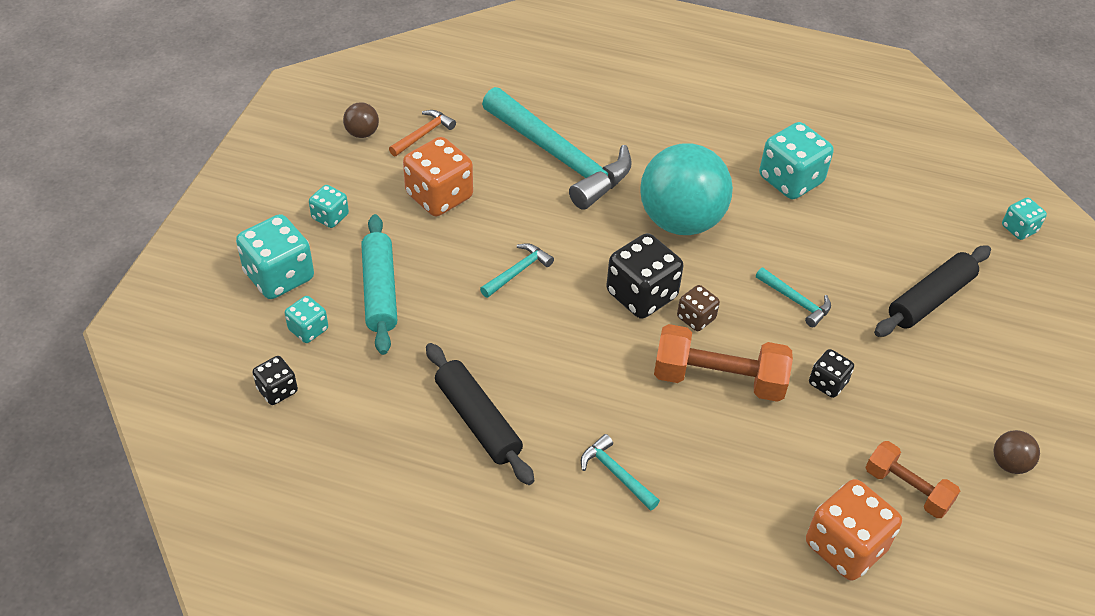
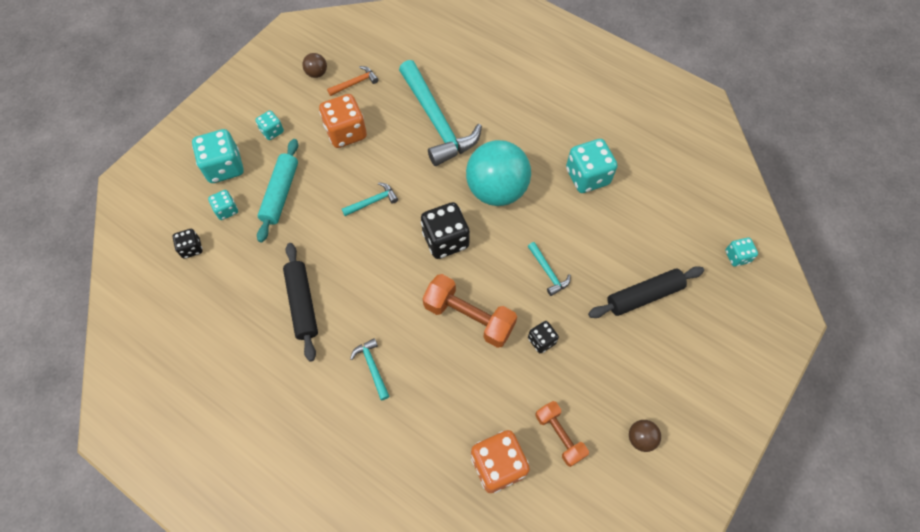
camera: 20 degrees right, 15 degrees up
(696, 318) = (474, 267): brown dice -> none

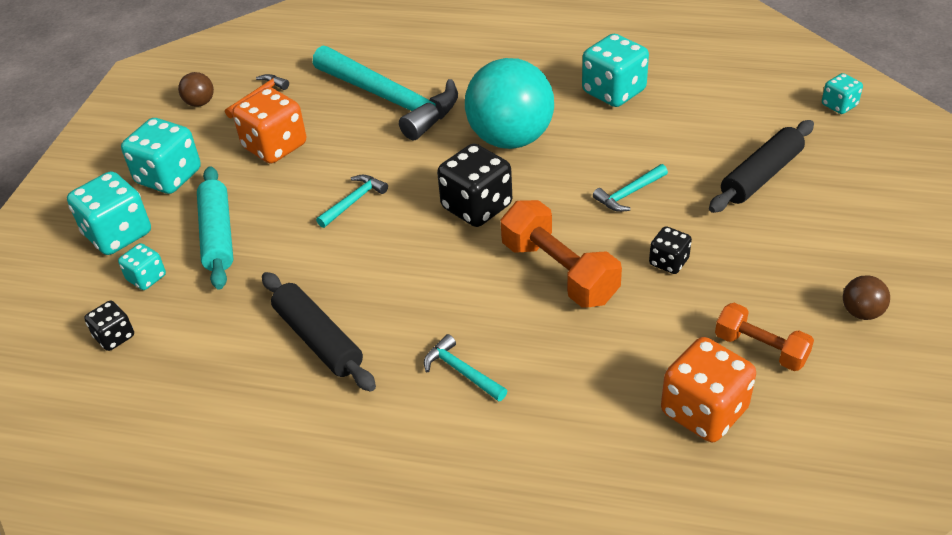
camera: 20 degrees left, 20 degrees down
(272, 131) = (169, 177): turquoise dice -> turquoise dice, size x1.85
(469, 317) = (559, 272): orange dumbbell -> orange dumbbell turned 45 degrees clockwise
(548, 272) = (629, 193): turquoise hammer -> turquoise hammer turned 105 degrees clockwise

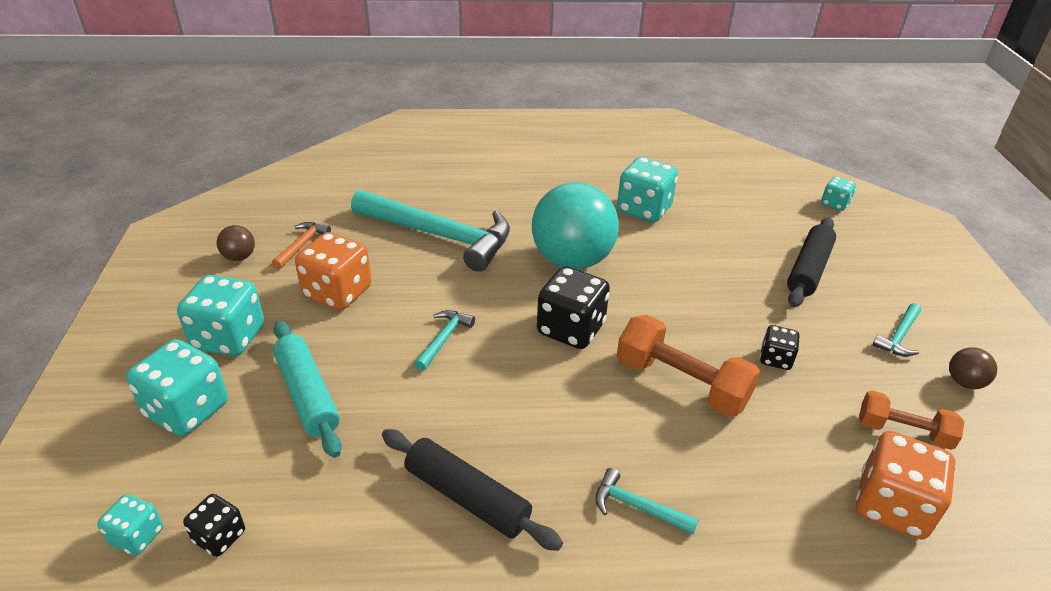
camera: 20 degrees left, 5 degrees down
(146, 278) = (238, 456): turquoise dice -> turquoise dice (137, 536)
(629, 193) = (705, 299): turquoise hammer -> turquoise hammer (899, 336)

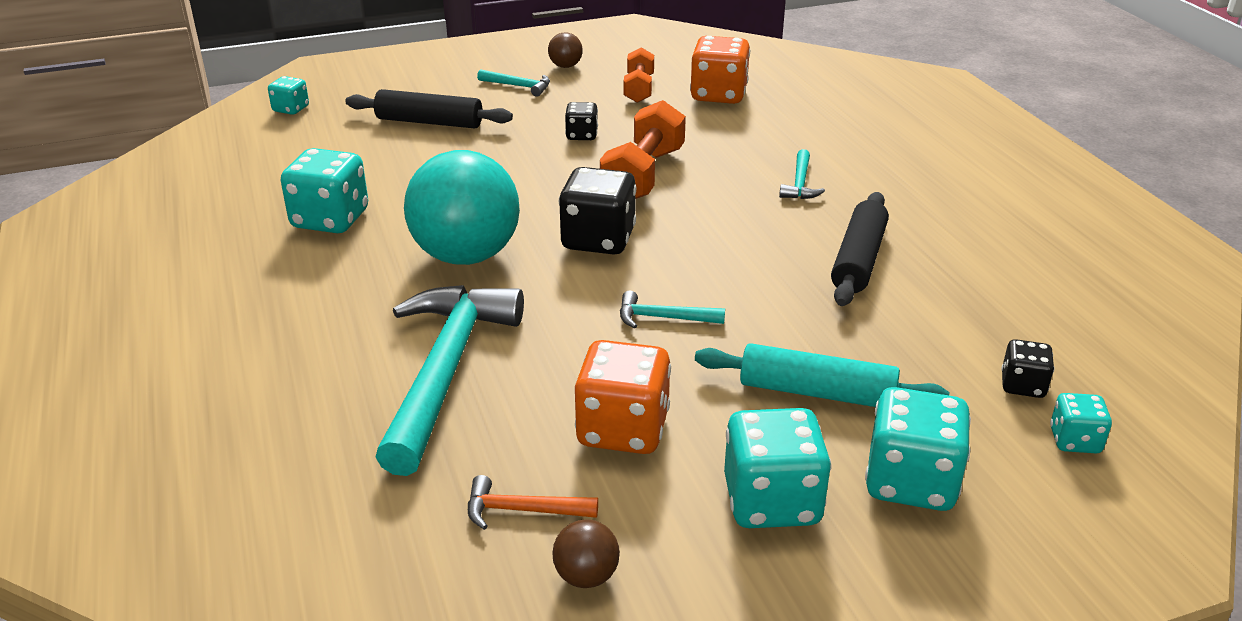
camera: 105 degrees left, 5 degrees down
(307, 394) = (816, 392): turquoise rolling pin -> turquoise rolling pin turned 60 degrees clockwise

